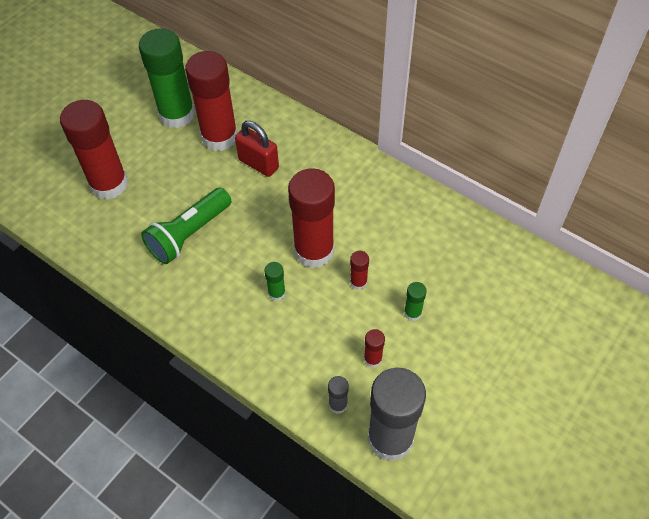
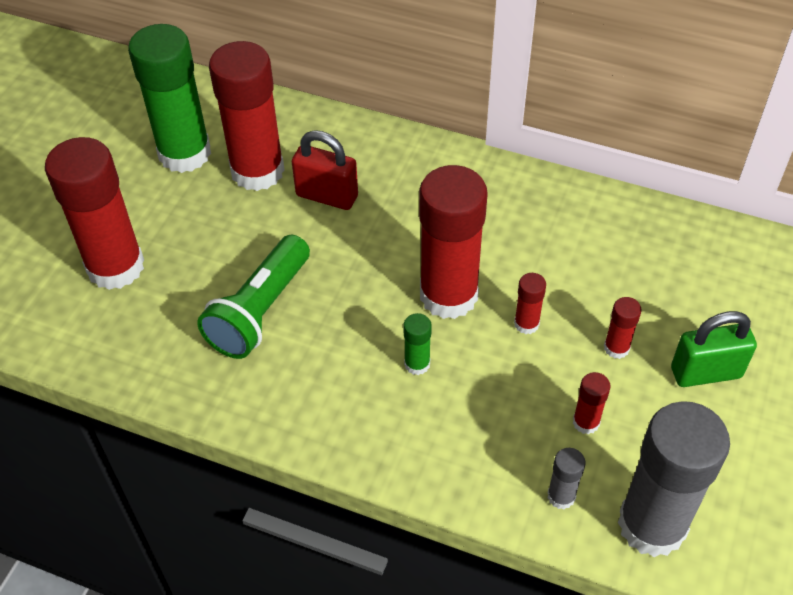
camera: 15 degrees left, 5 degrees down
(412, 313) = (616, 348): green glue stick -> red glue stick
(467, 344) = (706, 373): none -> green padlock

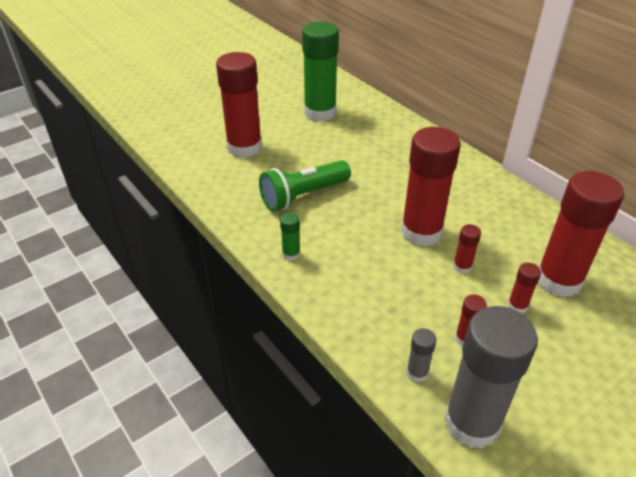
camera: 30 degrees right, 10 degrees down
(257, 171) = (353, 133): red glue stick -> red glue stick (558, 280)
(327, 196) = (383, 157): red padlock -> none
(417, 364) = (375, 258): green glue stick -> green glue stick (291, 254)
(706, 373) = (577, 349): green padlock -> none

